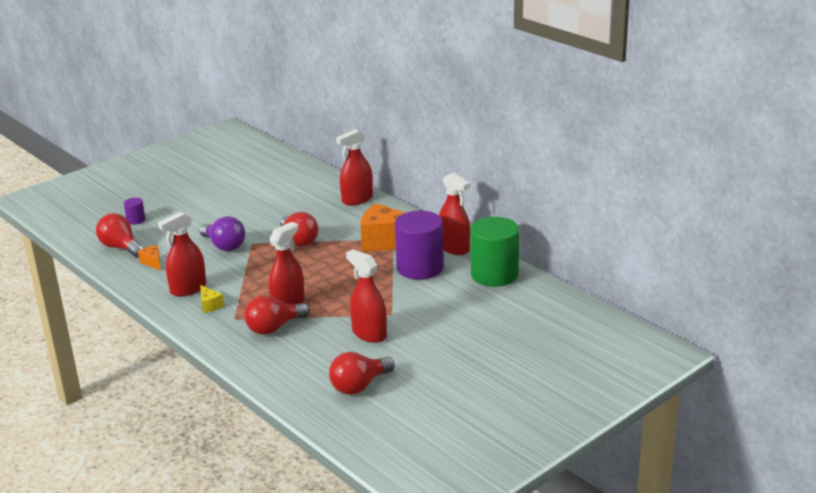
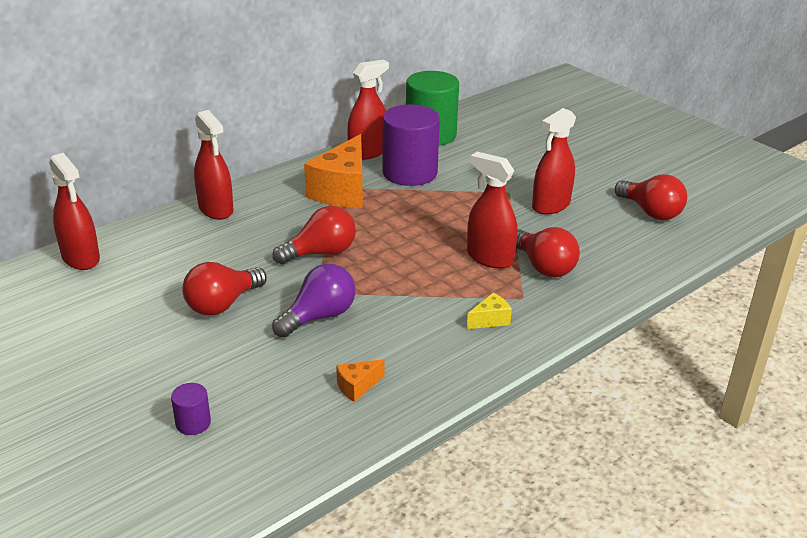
camera: 90 degrees left, 5 degrees up
(121, 247) = (295, 430): red light bulb -> red light bulb (222, 304)
(188, 289) = (444, 343): red spray bottle -> red spray bottle (81, 258)

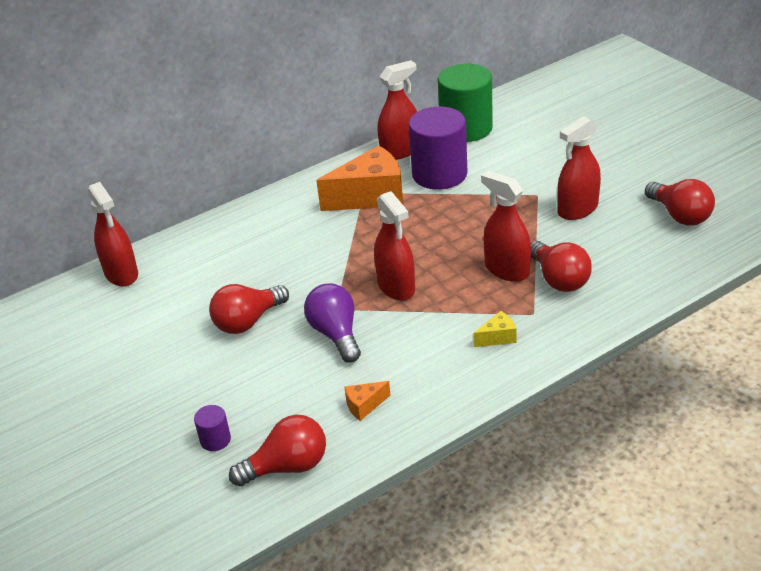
camera: 10 degrees right, 5 degrees up
(216, 209) = (247, 219): red spray bottle -> red spray bottle (396, 287)
(319, 316) = (336, 334): purple light bulb -> purple light bulb turned 75 degrees counterclockwise
(321, 253) = (343, 266): red light bulb -> red light bulb (287, 467)
(342, 191) = (370, 196): orange cheese -> orange cheese turned 135 degrees counterclockwise

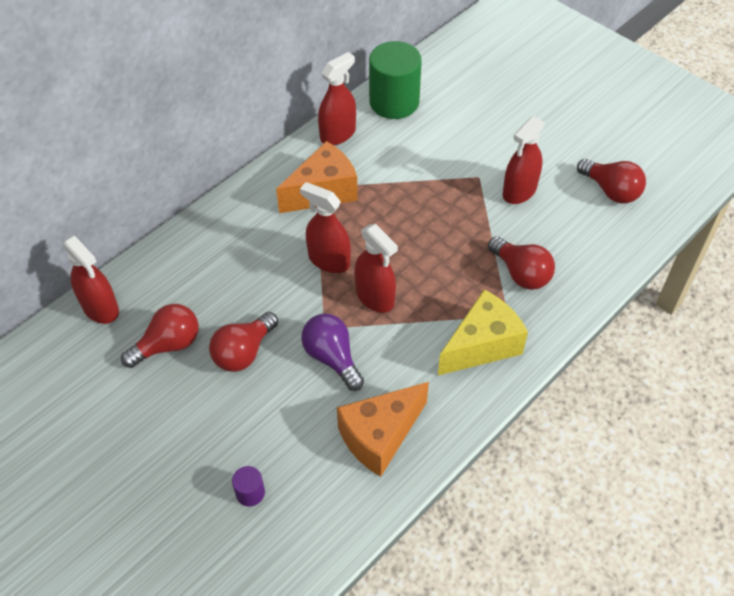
camera: 15 degrees left, 15 degrees up
(287, 467) = (326, 514): red light bulb -> red light bulb (168, 345)
(364, 406) = (380, 436): orange cheese -> orange cheese, size x2.29
(439, 174) = (382, 160): purple cylinder -> none
(498, 337) = (482, 345): yellow cheese -> yellow cheese, size x2.29
(507, 270) = (472, 267): red spray bottle -> red spray bottle (329, 260)

